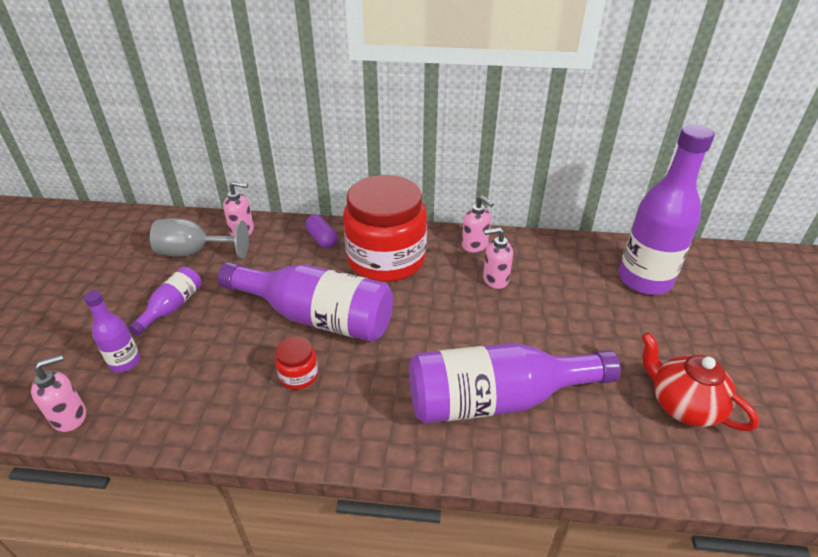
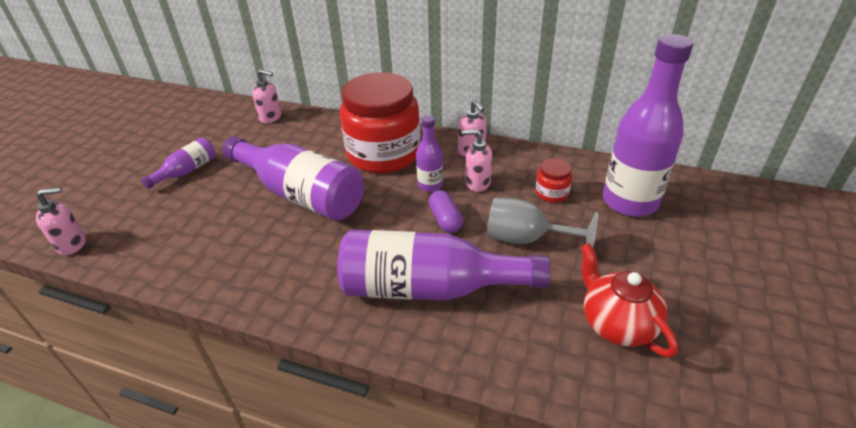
camera: 15 degrees right, 0 degrees up
(125, 362) = (131, 209): purple bottle -> purple bottle (430, 185)
(194, 252) = (224, 130): grey goblet -> grey goblet (526, 239)
(298, 375) = (263, 240): red jar -> red jar (551, 193)
(322, 239) = (335, 131): purple capsule -> purple capsule (445, 220)

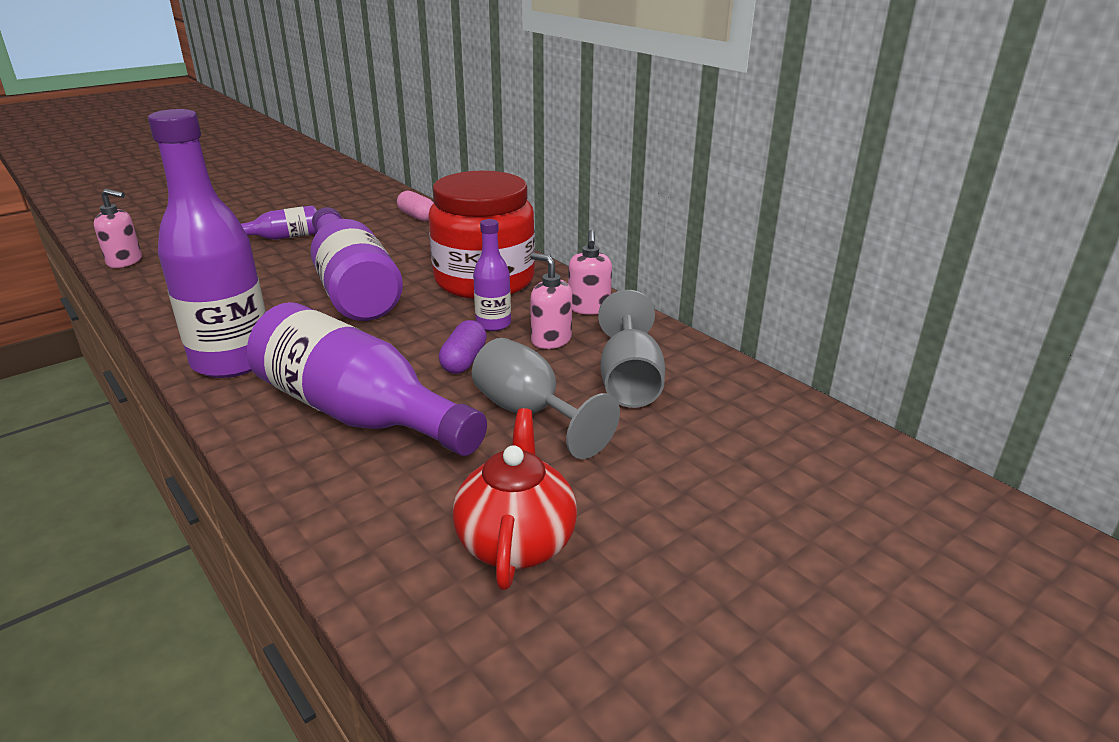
camera: 30 degrees right, 10 degrees down
(271, 117) = (417, 216): pink soap dispenser -> pink capsule
(551, 193) = (629, 381): red jar -> grey goblet
(629, 201) = (726, 428): purple bottle -> purple bottle (232, 361)

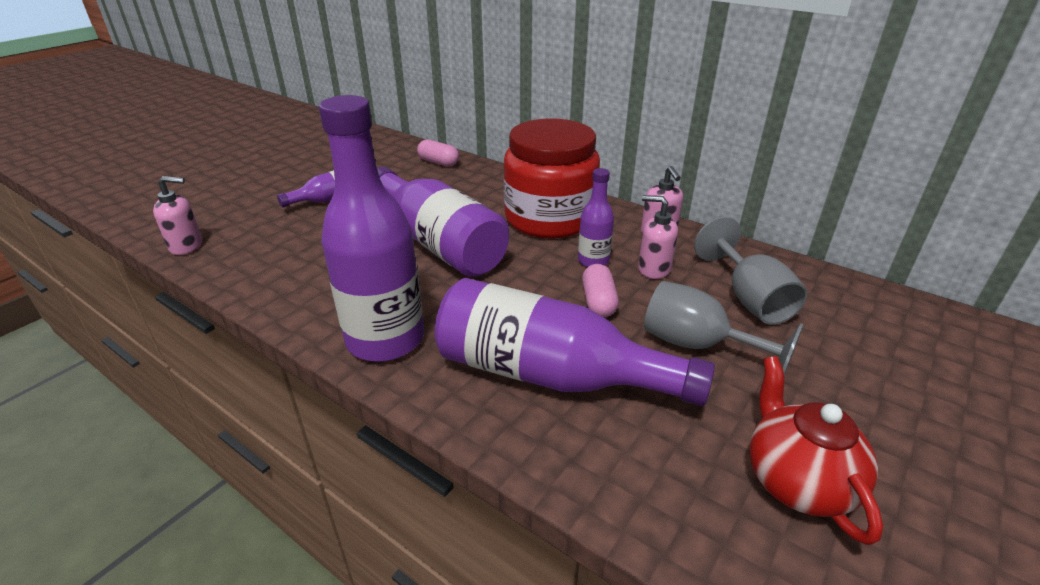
camera: 15 degrees left, 5 degrees up
(464, 360) = (598, 302): purple capsule -> pink capsule

